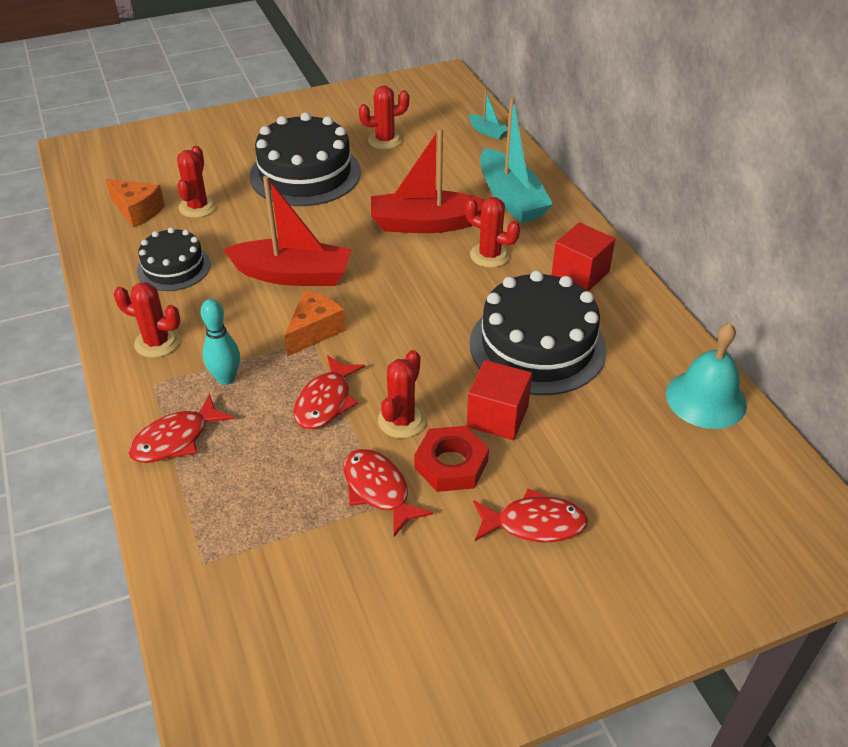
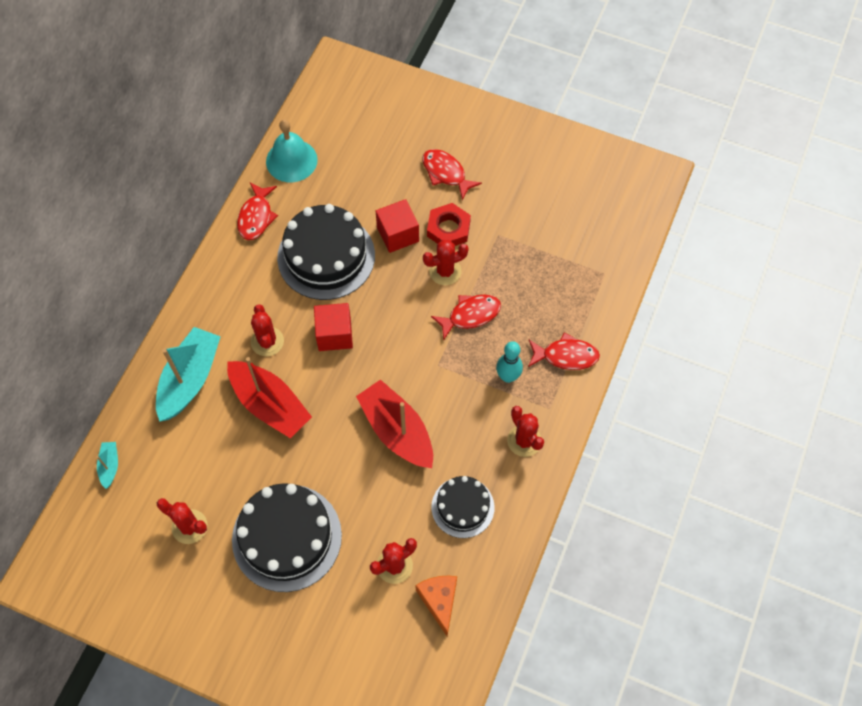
camera: 135 degrees left, 20 degrees up
(314, 331) = (429, 370): orange cheese -> none
(378, 490) = (495, 244): red fish -> red fish (256, 217)
(580, 274) = (238, 282): red cube -> red cube (334, 334)

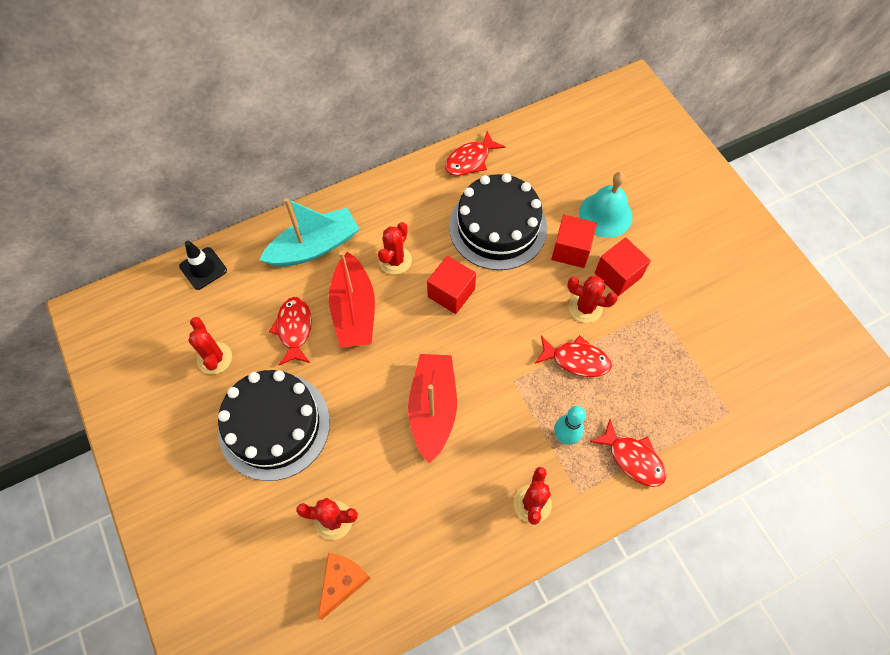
camera: 40 degrees right, 0 degrees up
(110, 466) = (203, 268): turquoise boat -> black traffic cone
(291, 160) = (534, 136): turquoise bell -> turquoise bell (605, 214)
(446, 173) = (654, 229): red fish -> red fish (294, 329)
(448, 229) = (618, 275): red nut -> red cube
(462, 507) = (431, 518): black cake -> none

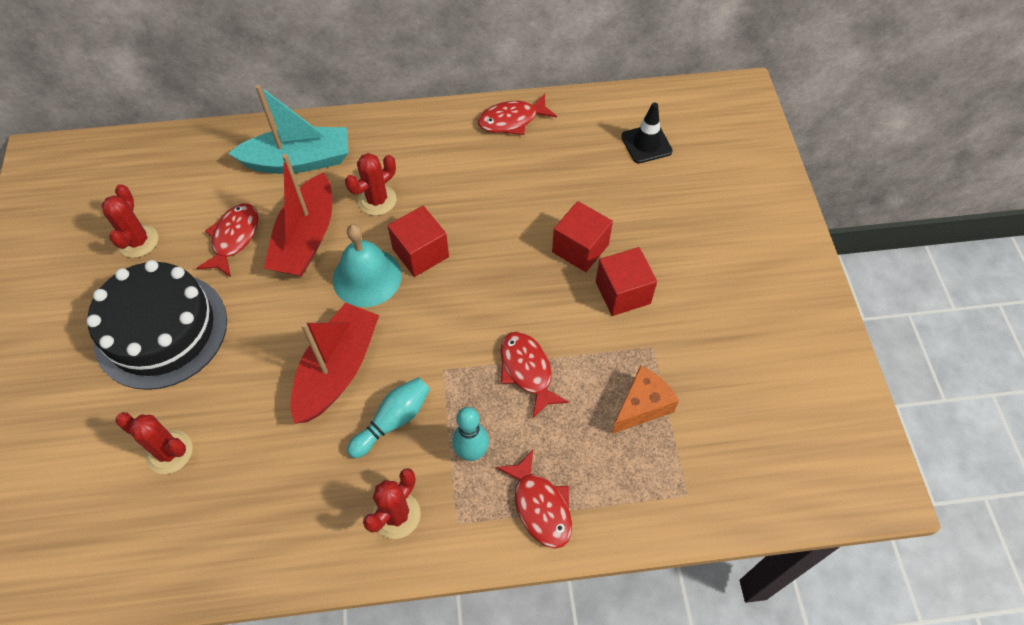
camera: 20 degrees right, 5 degrees down
(203, 268) = (175, 148): black traffic cone -> black traffic cone (646, 144)
(342, 582) = (143, 523): orange cheese -> orange cheese (642, 406)
(495, 433) = (393, 421): none -> turquoise bowling pin
(498, 227) = (508, 199): black cake -> none
(576, 360) = (527, 371): red fish -> red fish turned 150 degrees counterclockwise
(585, 308) = (566, 317): red cactus -> none
(605, 214) = (640, 222): turquoise bell -> turquoise bell (367, 277)

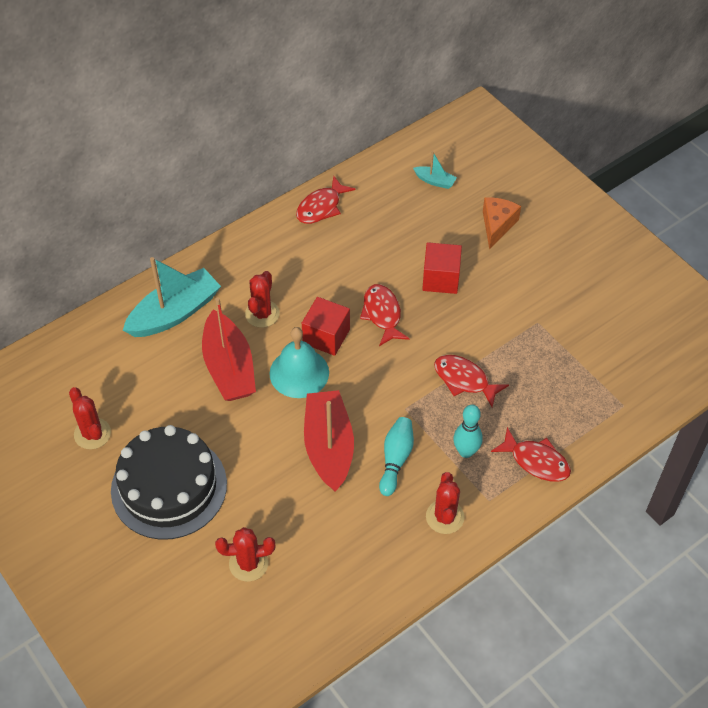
camera: 30 degrees left, 5 degrees down
(234, 238) = (170, 394): red fish -> red fish (382, 314)
(623, 293) = (492, 295): red cube -> none
(642, 406) = (557, 364): orange cheese -> orange cheese (497, 225)
(646, 144) = (435, 181): black traffic cone -> turquoise boat

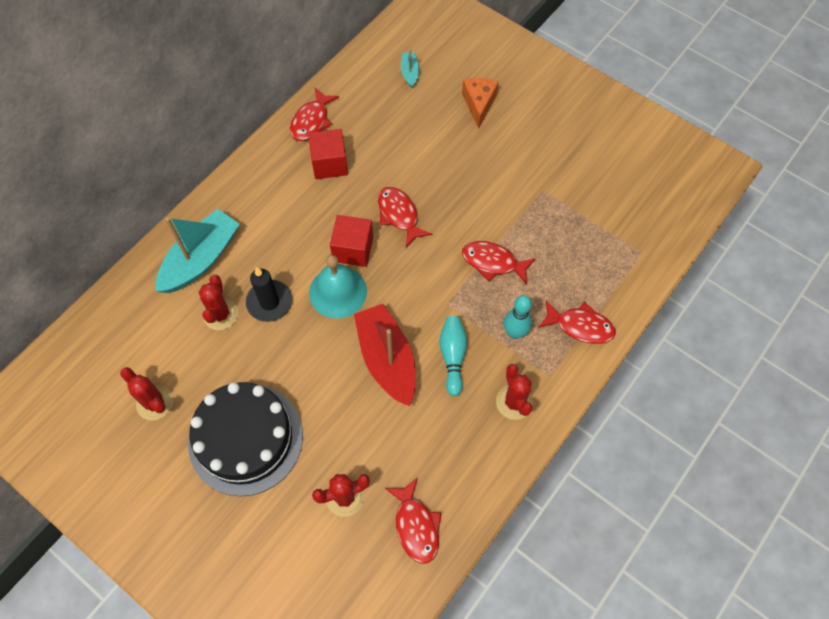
camera: 15 degrees left, 10 degrees up
(229, 367) = (269, 302): red boat -> black candle
(262, 314) = (286, 241): red cactus -> red cactus (220, 314)
(310, 607) = (416, 526): none -> red fish
(435, 181) = (410, 73): turquoise boat -> turquoise boat turned 105 degrees counterclockwise
(440, 279) = (443, 168): red cube -> red cube (329, 164)

